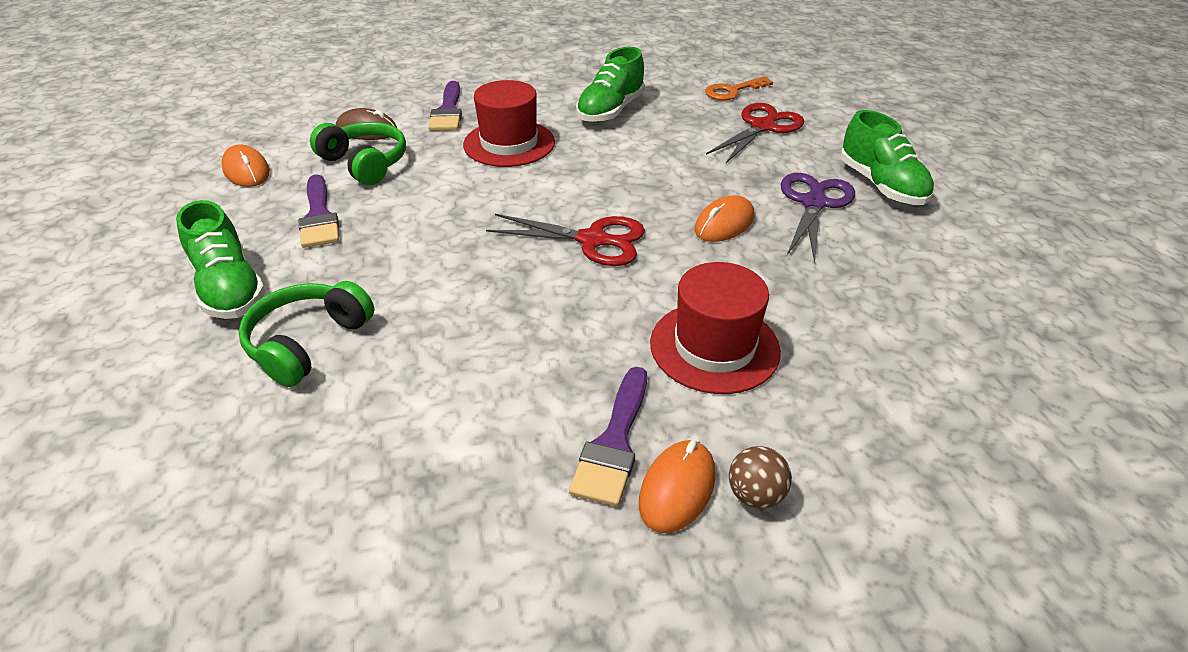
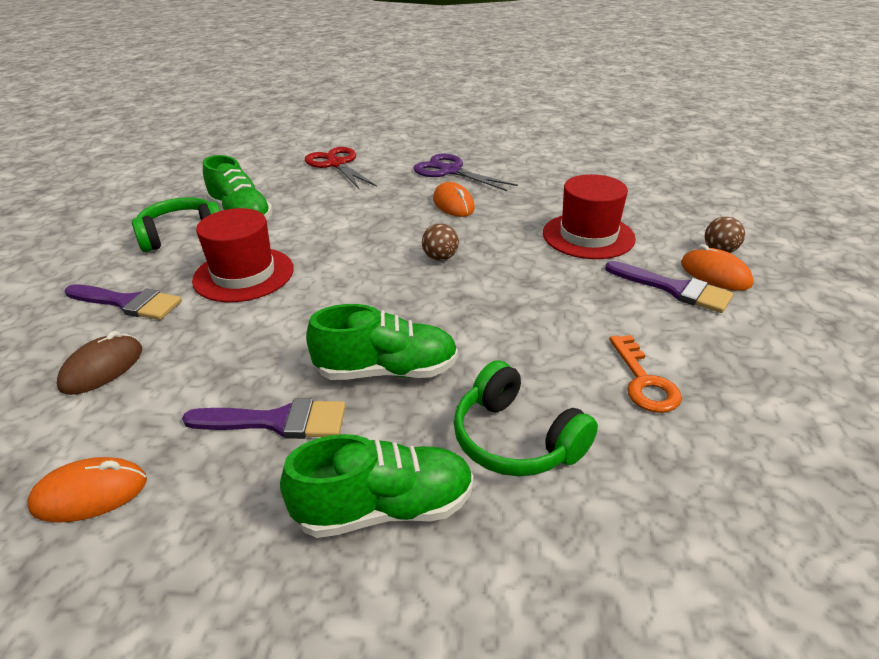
camera: 70 degrees left, 5 degrees down
(365, 163) = (185, 375): green headphones -> green headphones (181, 235)
(593, 240) = (440, 258): red scissors -> brown ball
(732, 91) = (271, 162): orange key -> orange key (644, 381)
(881, 185) = (445, 148): green shoe -> green shoe (387, 371)

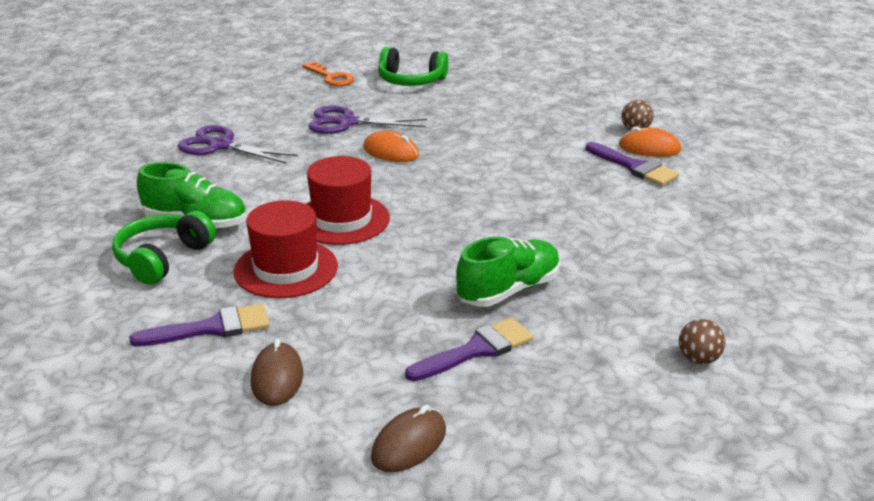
camera: 35 degrees left, 5 degrees down
(90, 494) = (409, 444): orange mouse -> brown mouse
(336, 164) = (220, 145): red scissors -> purple scissors
(385, 508) = (613, 362): green shoe -> none
(440, 258) = (440, 199): brown ball -> brown ball (698, 359)
(516, 439) = (642, 295): green headphones -> green headphones (411, 80)
(588, 236) = (533, 146): red hat -> red hat (342, 219)
(644, 381) = (678, 233): orange key -> orange key (331, 77)
(674, 289) = (634, 167): purple brush -> purple brush turned 45 degrees clockwise

